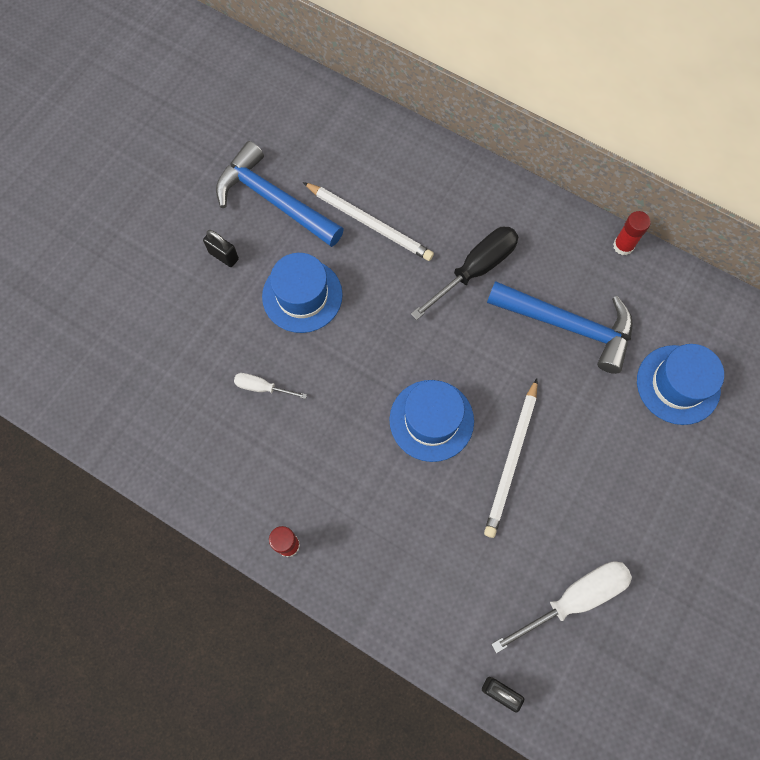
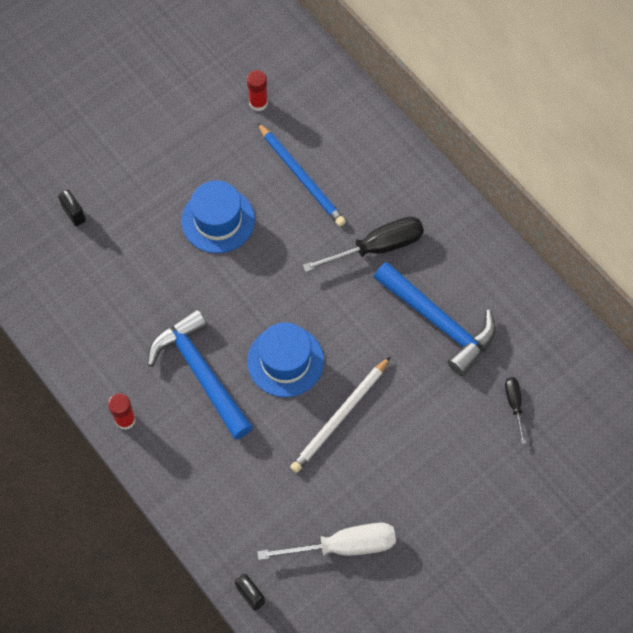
camera: 20 degrees right, 5 degrees down
(223, 256) = (164, 164): black padlock -> black padlock (74, 214)
(262, 387) = (154, 286): white screwdriver -> none
(274, 200) = (226, 130): blue hammer -> blue hammer (201, 373)
(369, 223) = (301, 177): white pencil -> blue pencil
(623, 246) = (520, 270): red glue stick -> red glue stick (258, 103)
(678, 384) = (514, 404): blue hat -> black screwdriver

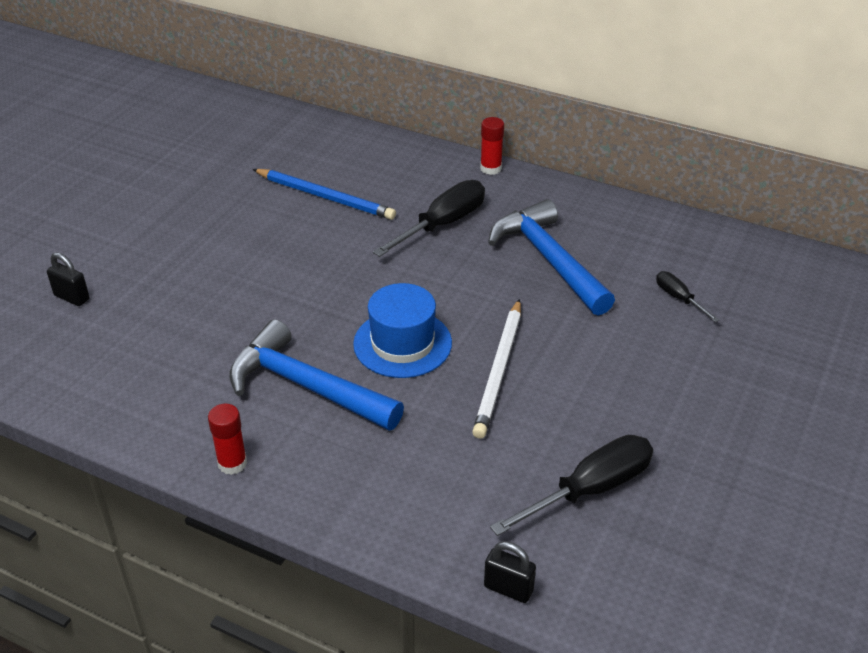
camera: 25 degrees left, 25 degrees down
(218, 220) = (251, 254): blue hat -> none
(258, 103) = (245, 159): red glue stick -> red glue stick (491, 168)
(343, 546) = (589, 490): white screwdriver -> black screwdriver
(438, 322) = (549, 260): blue hammer -> blue hammer turned 135 degrees counterclockwise

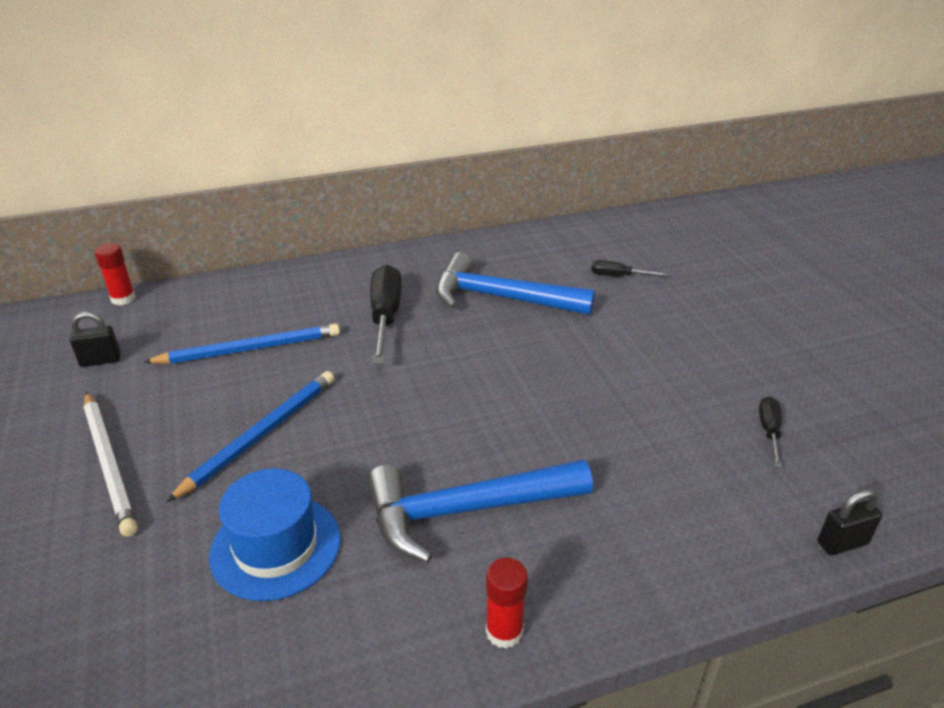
camera: 45 degrees left, 5 degrees down
(72, 297) = (80, 606): black padlock -> black padlock (100, 360)
(260, 260) = (261, 435): none -> blue pencil
(402, 343) = (490, 421): blue hat -> blue hat (275, 546)
(491, 168) = (363, 260): red glue stick -> red glue stick (123, 299)
(499, 371) = (588, 393): white pencil -> white pencil (109, 463)
(589, 490) = (769, 431): black screwdriver -> black screwdriver, size x0.52

